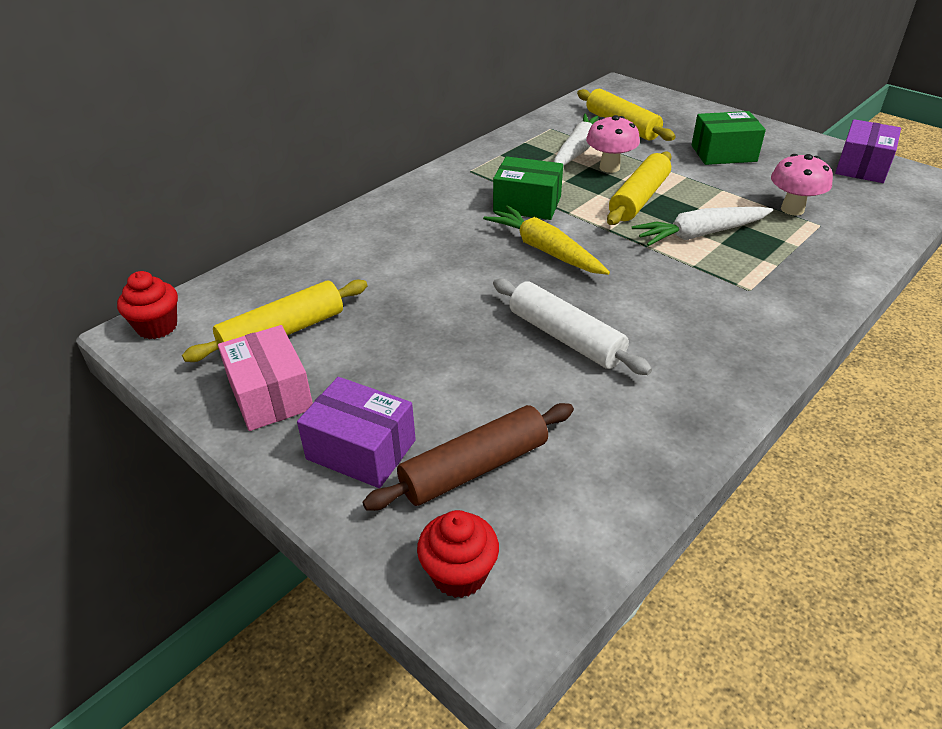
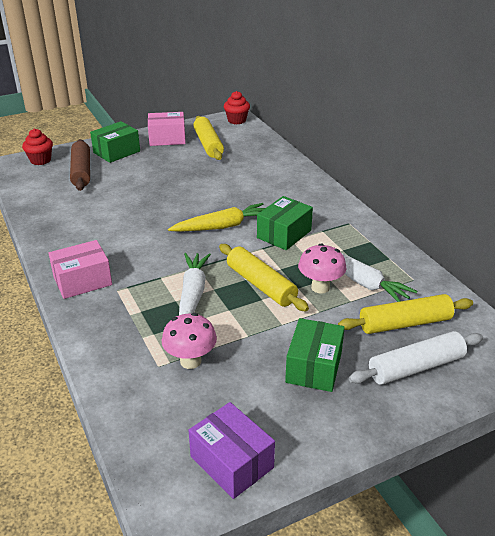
camera: 110 degrees right, 5 degrees down
(361, 449) = (116, 152): purple box -> green box
(565, 337) = (136, 211): white rolling pin -> white rolling pin (416, 367)
(765, 323) = (82, 281): none -> pink box

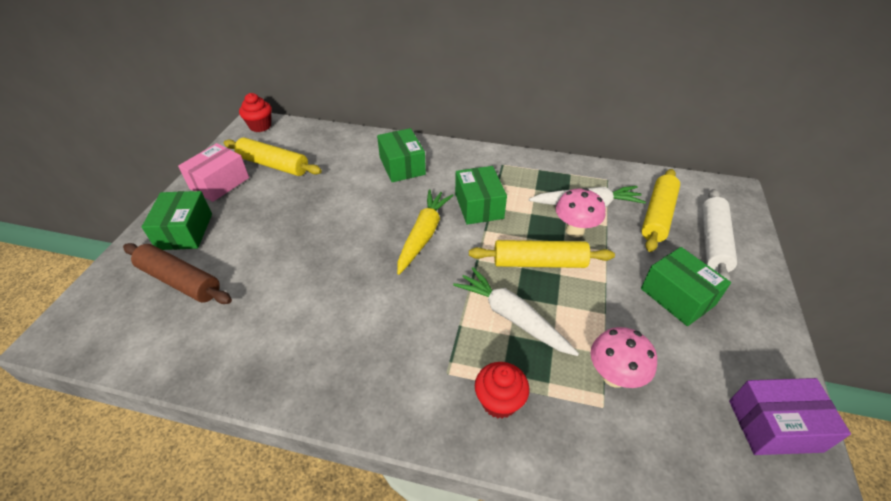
camera: 50 degrees left, 10 degrees up
(40, 160) = (96, 304): red cupcake -> red cupcake (499, 401)
(82, 281) = (401, 396): pink box -> none
(279, 185) = (402, 166): none -> green box

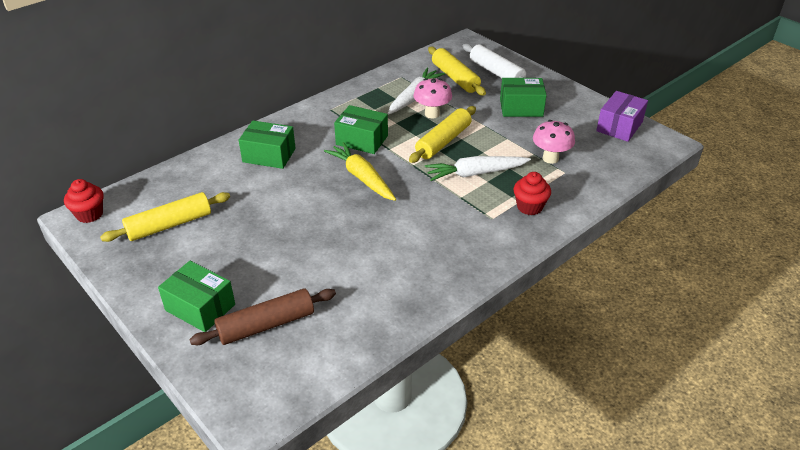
camera: 55 degrees left, 5 degrees down
(219, 183) = (152, 267): pink box -> none

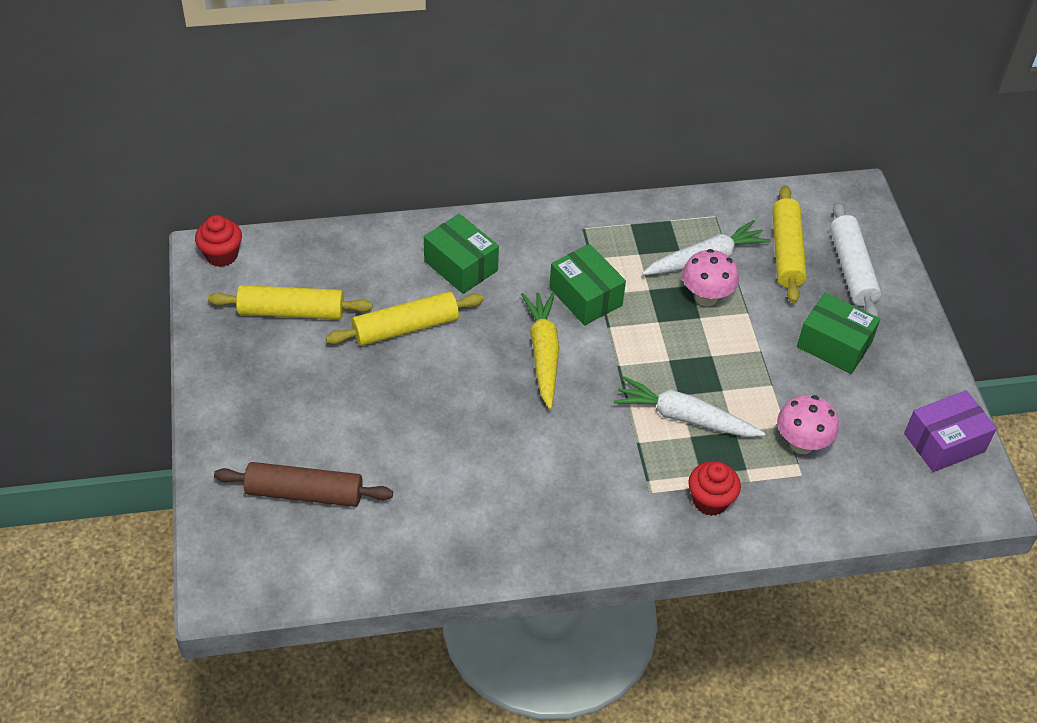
camera: 30 degrees right, 10 degrees up
(200, 307) = (255, 435): green box -> none
(443, 141) = (684, 348): yellow rolling pin -> yellow rolling pin (406, 327)

